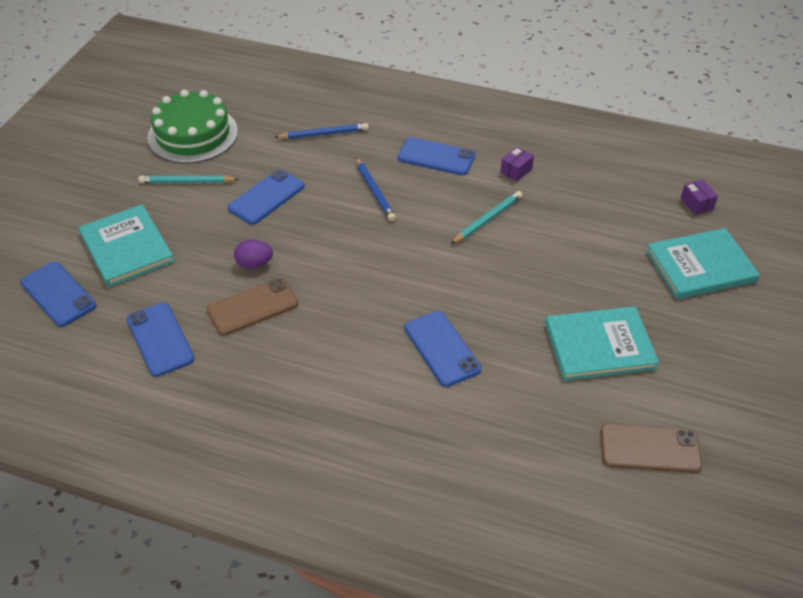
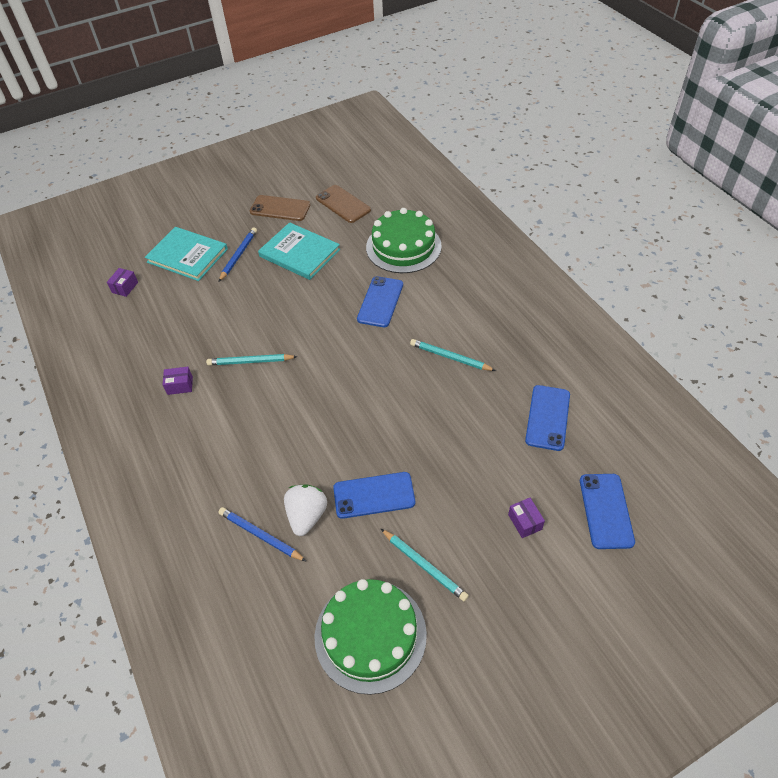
camera: 135 degrees left, 5 degrees up
(126, 248) = (525, 522): turquoise book -> purple box
(252, 307) = (467, 401): brown phone -> brown phone (280, 208)
(254, 264) = (437, 435): purple egg -> none
(304, 159) = (307, 516): none -> white strawberry
(307, 337) = (450, 357): none -> turquoise pencil
(374, 191) = (291, 439): blue pencil -> blue pencil (239, 255)
(436, 157) = (211, 439): blue phone -> none
(498, 436) = (403, 247): none -> green cake

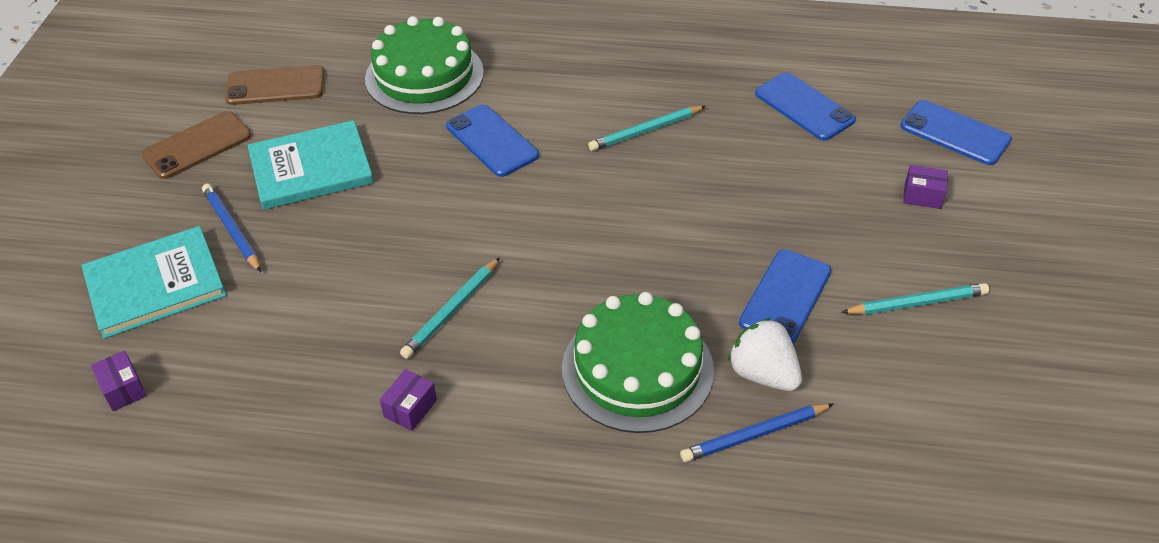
camera: 55 degrees left, 5 degrees down
(370, 635) = (974, 396): green cake -> green cake (637, 369)

